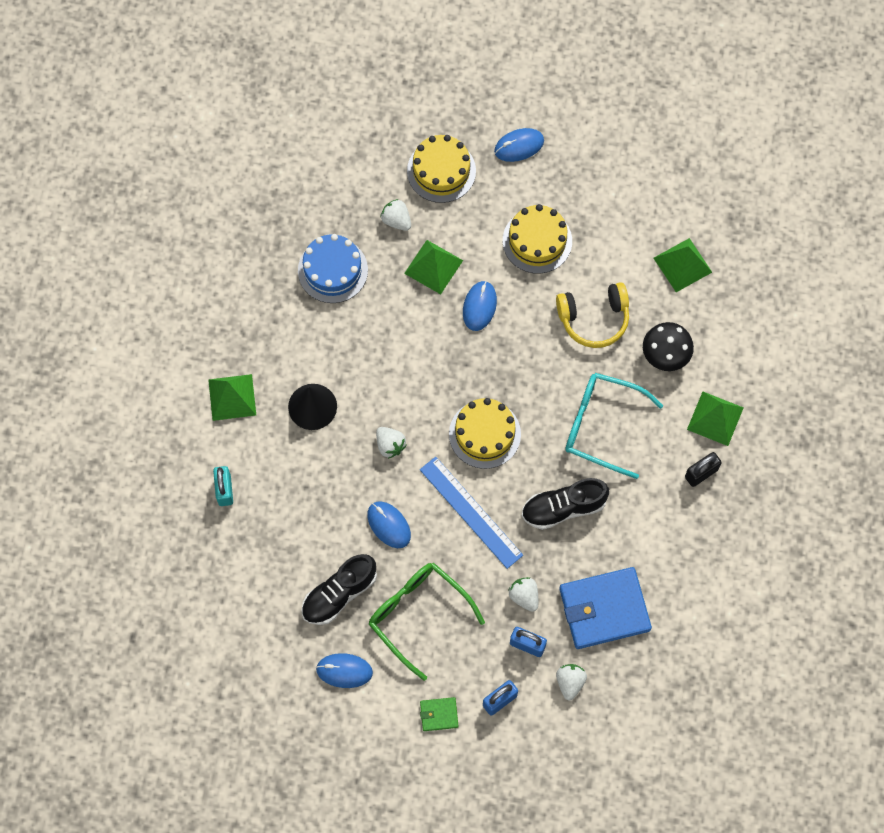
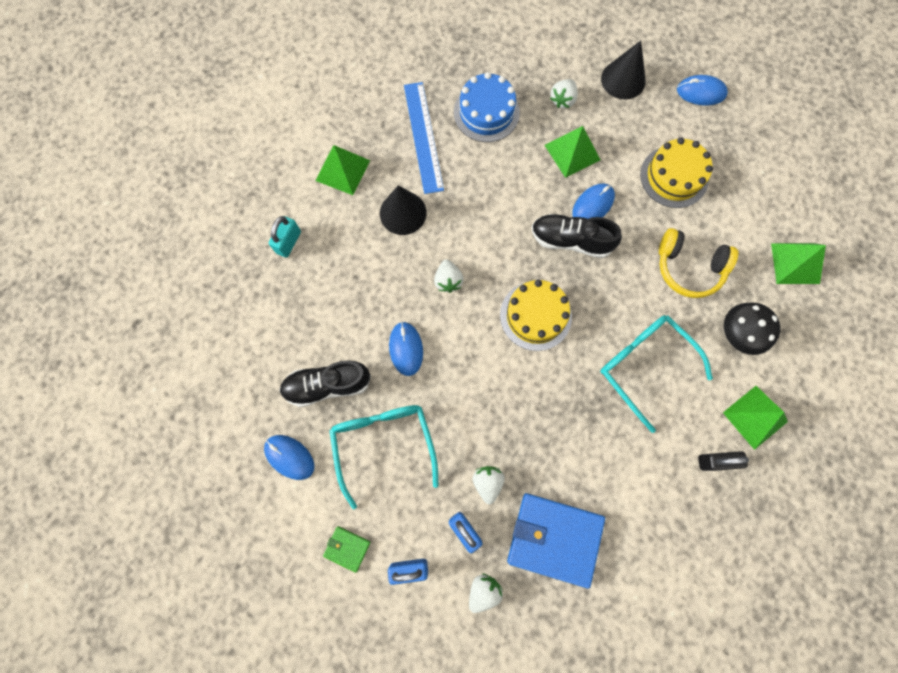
camera: 30 degrees right, 5 degrees up
(396, 220) = (562, 100): white strawberry -> white strawberry turned 135 degrees counterclockwise
(418, 615) = (383, 444): green glasses -> turquoise glasses
(441, 171) = (623, 80): yellow cake -> black cone
(471, 512) = (483, 378): blue ruler -> blue ruler (423, 137)
(563, 508) = (569, 421): black shoe -> black shoe (571, 240)

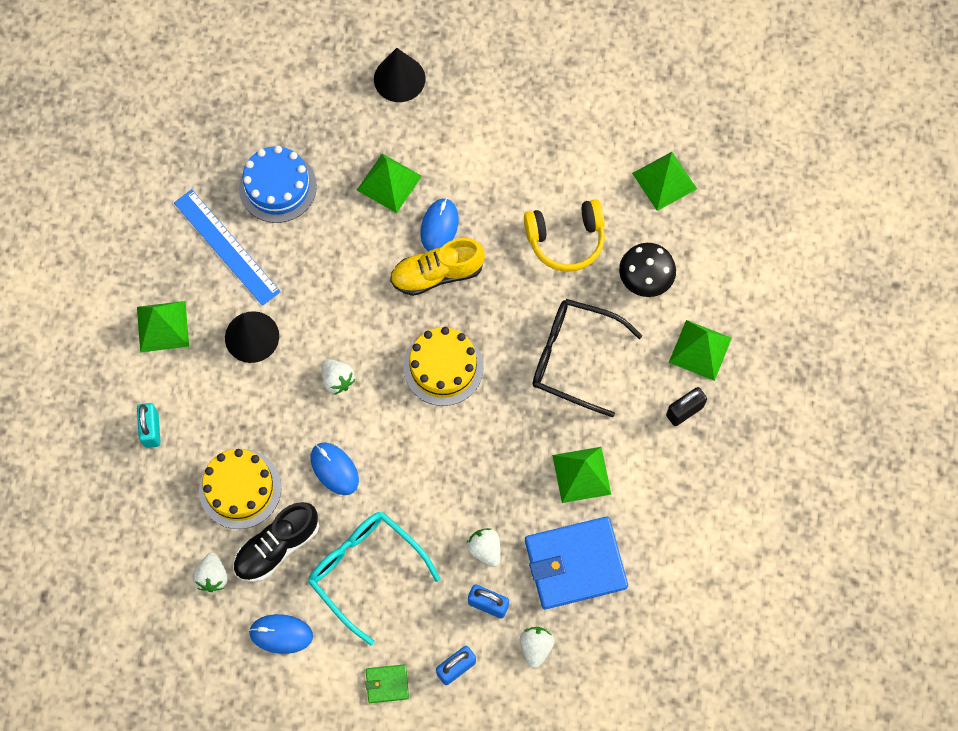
camera: 30 degrees left, 5 degrees down
(562, 100) = (349, 132): white strawberry -> white strawberry (212, 576)
(571, 240) = (437, 274): black shoe -> yellow shoe
(600, 465) = (581, 474): none -> green pyramid
(645, 366) = (574, 358): turquoise glasses -> black glasses
(674, 176) = (504, 154): yellow cake -> yellow cake (240, 488)
(701, 92) = (485, 52): blue mouse -> none

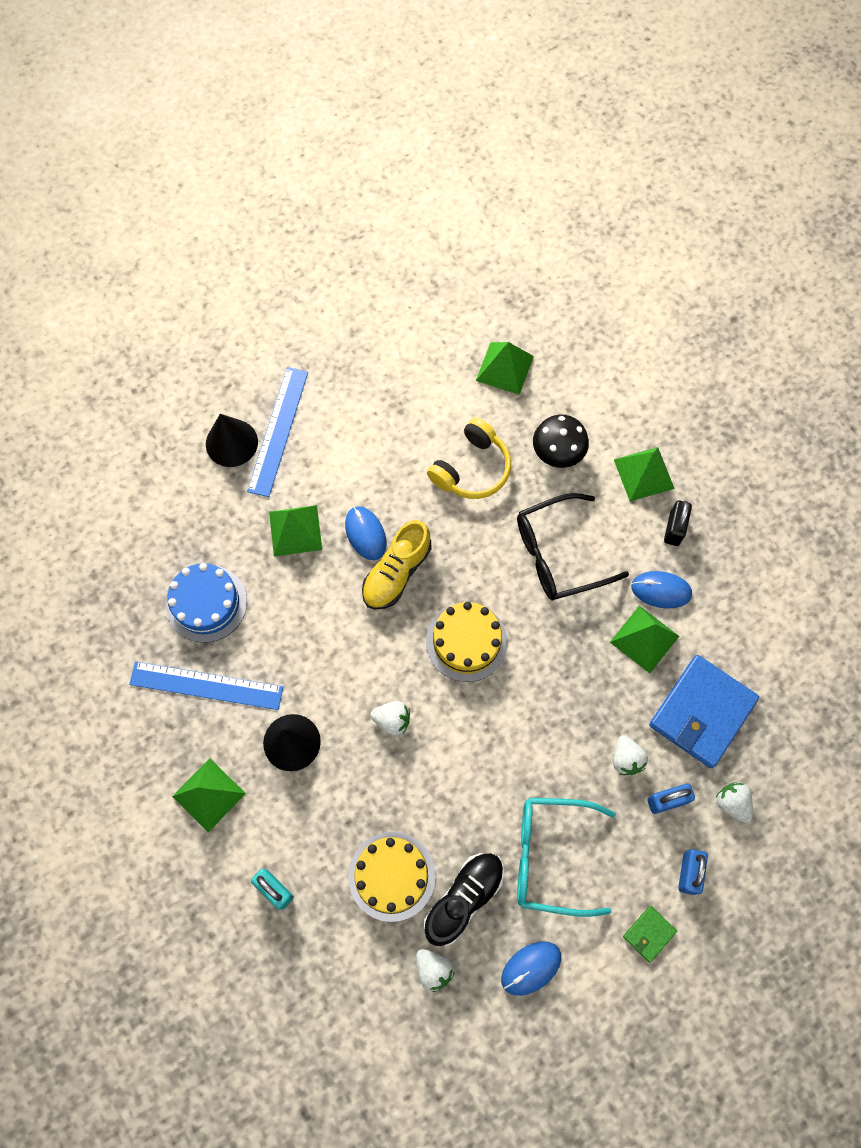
camera: 40 degrees left, 0 degrees up
(277, 547) = (464, 898): black shoe -> black shoe turned 150 degrees counterclockwise
(334, 469) = (453, 794): blue mouse -> blue mouse (661, 590)
(442, 96) = (278, 431): none -> blue ruler
(485, 549) = (626, 759): white strawberry -> white strawberry turned 120 degrees counterclockwise

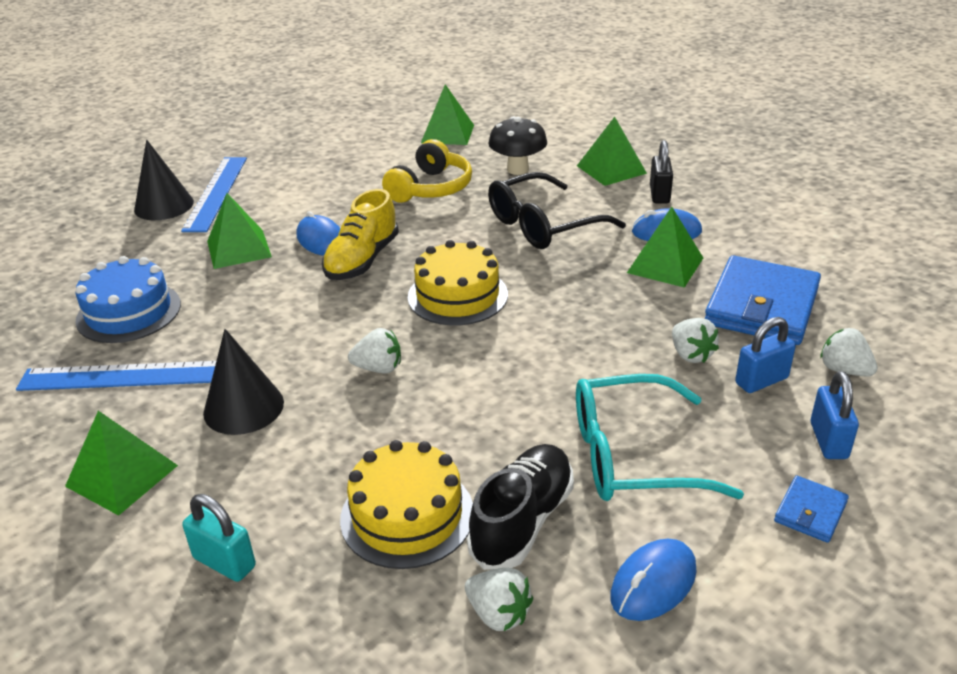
camera: 10 degrees left, 35 degrees down
(649, 934) = (810, 512): green wallet -> blue wallet

